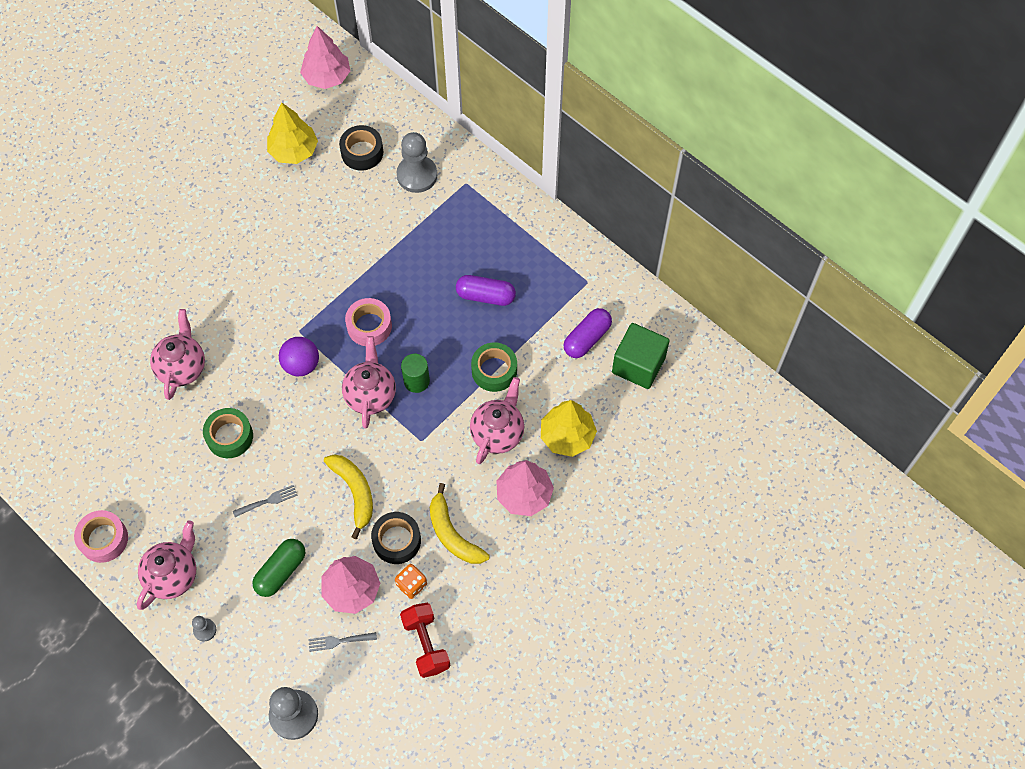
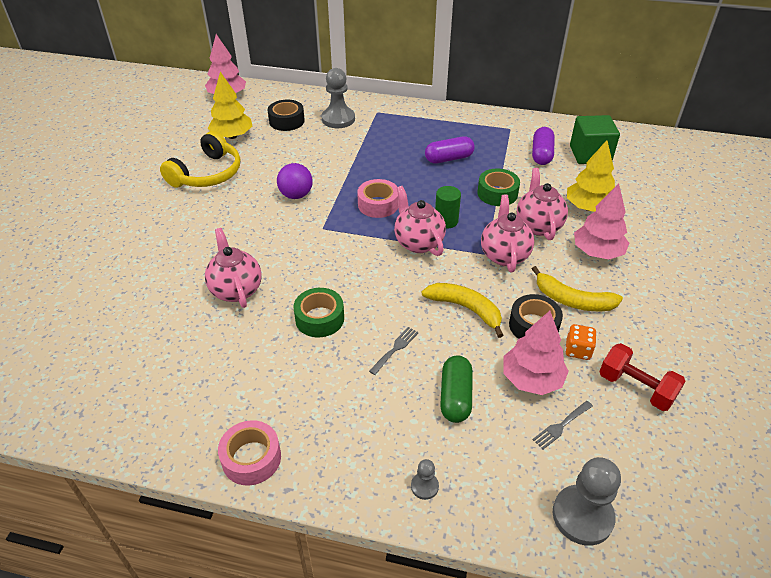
camera: 30 degrees left, 20 degrees down
(173, 575) = (351, 453): pink teapot -> pink teapot (504, 255)
(239, 199) = (207, 174): none -> yellow headphones
(301, 365) = (343, 247): purple ball -> purple ball (296, 195)

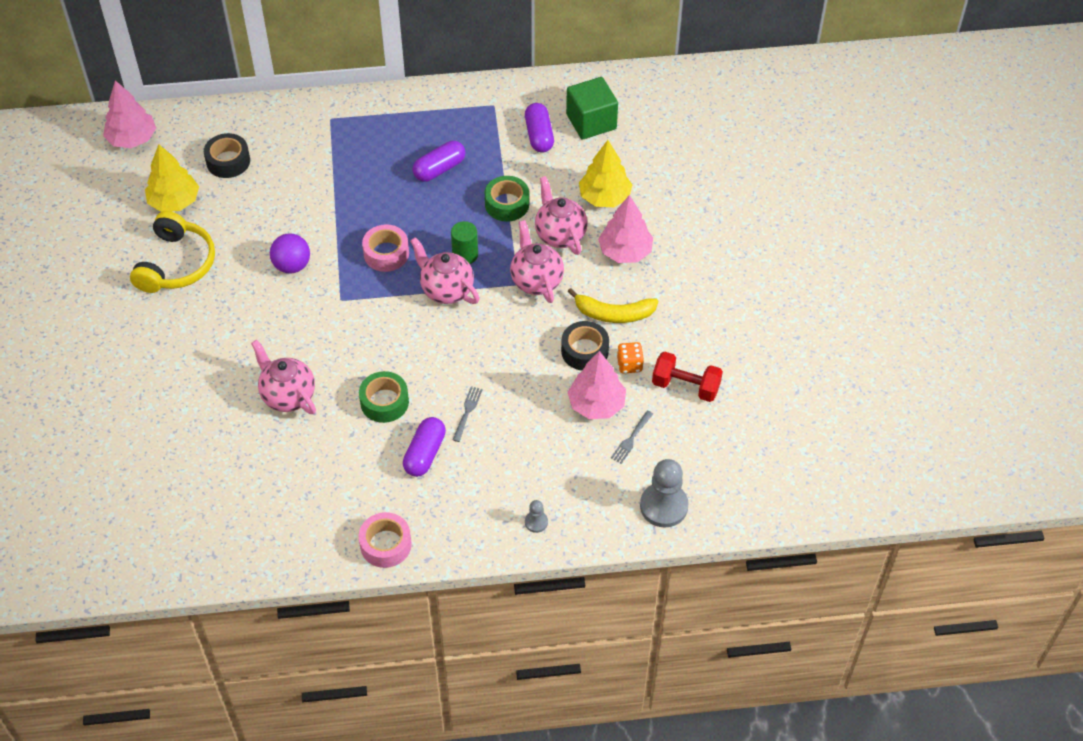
camera: 20 degrees left, 10 degrees up
(335, 376) = (425, 453): none -> purple capsule
(338, 119) = (289, 142): grey pawn -> none
(455, 397) = (536, 440): green capsule -> none
(466, 309) = (518, 351): yellow banana -> none

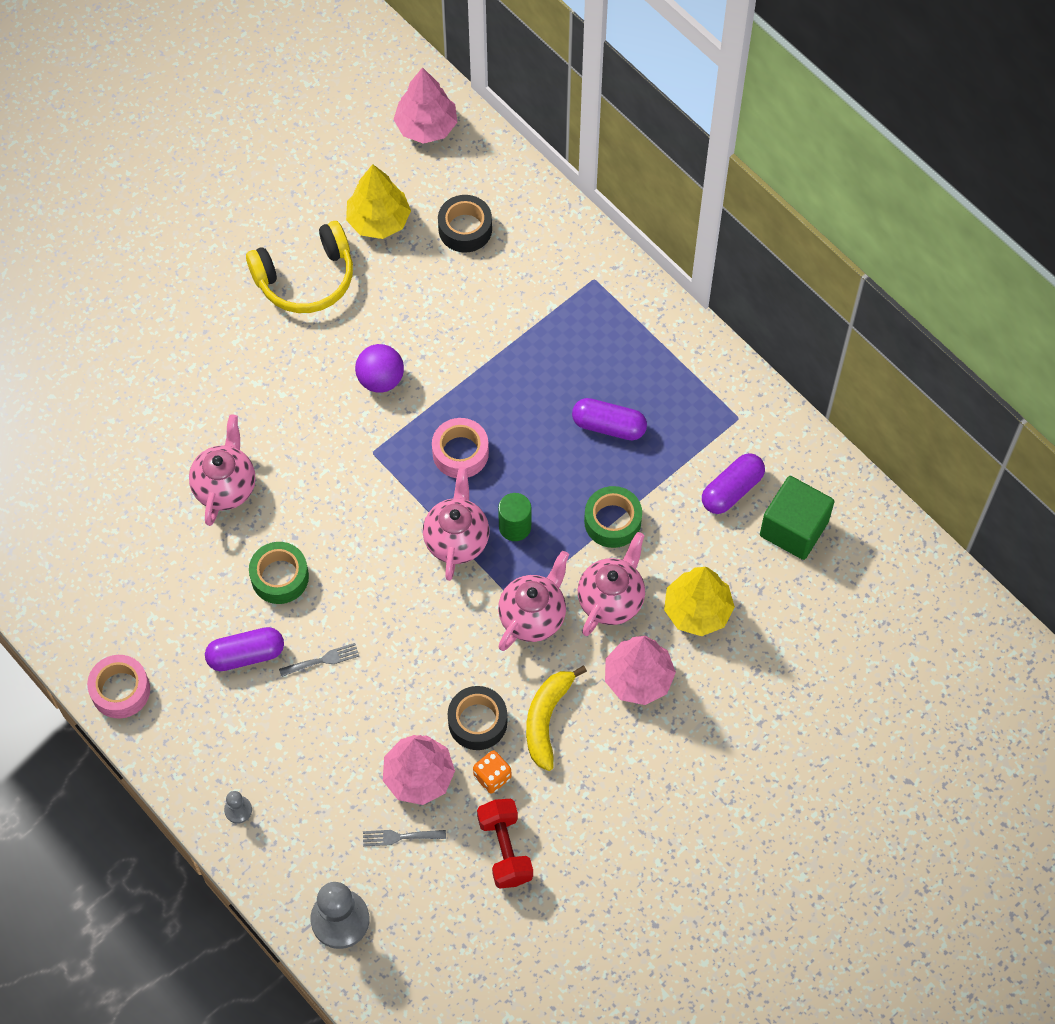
camera: 55 degrees right, 10 degrees up
(613, 314) = (546, 719): yellow banana -> yellow banana turned 45 degrees clockwise

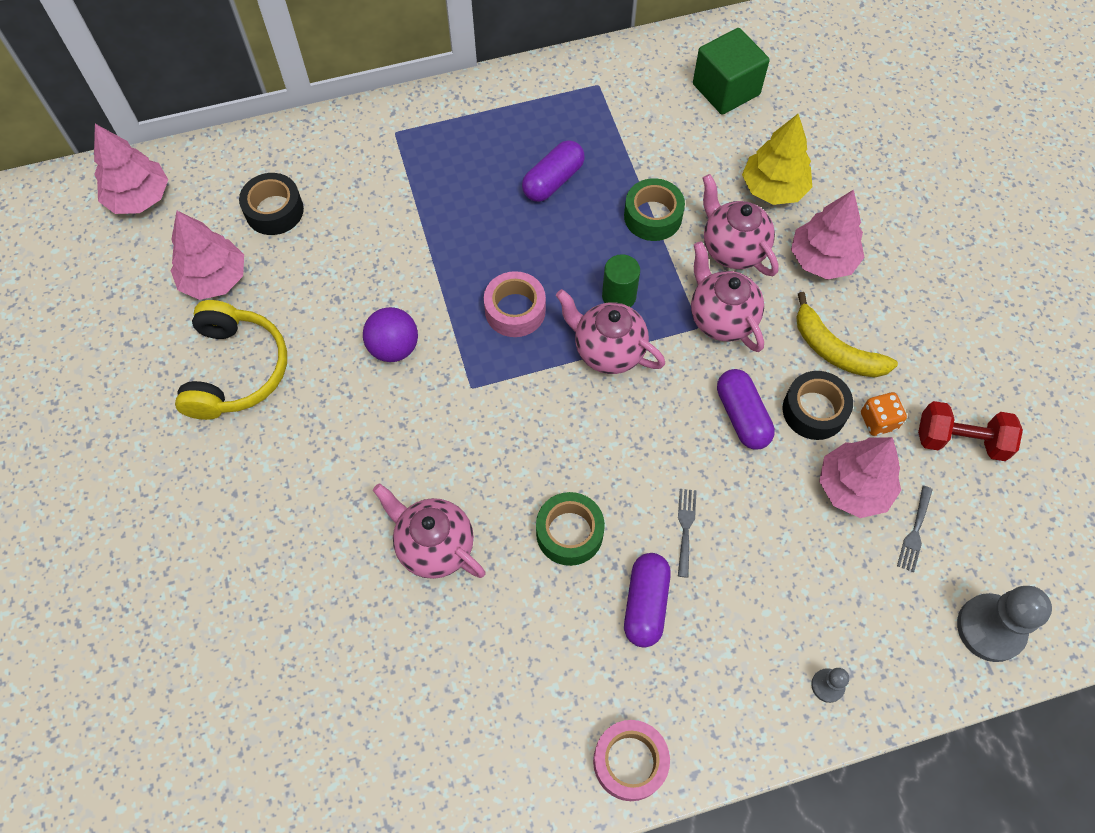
camera: 65 degrees left, 0 degrees up
(378, 220) = (214, 279): yellow tree -> pink tree
(732, 490) = (666, 117): purple capsule -> purple capsule (742, 416)

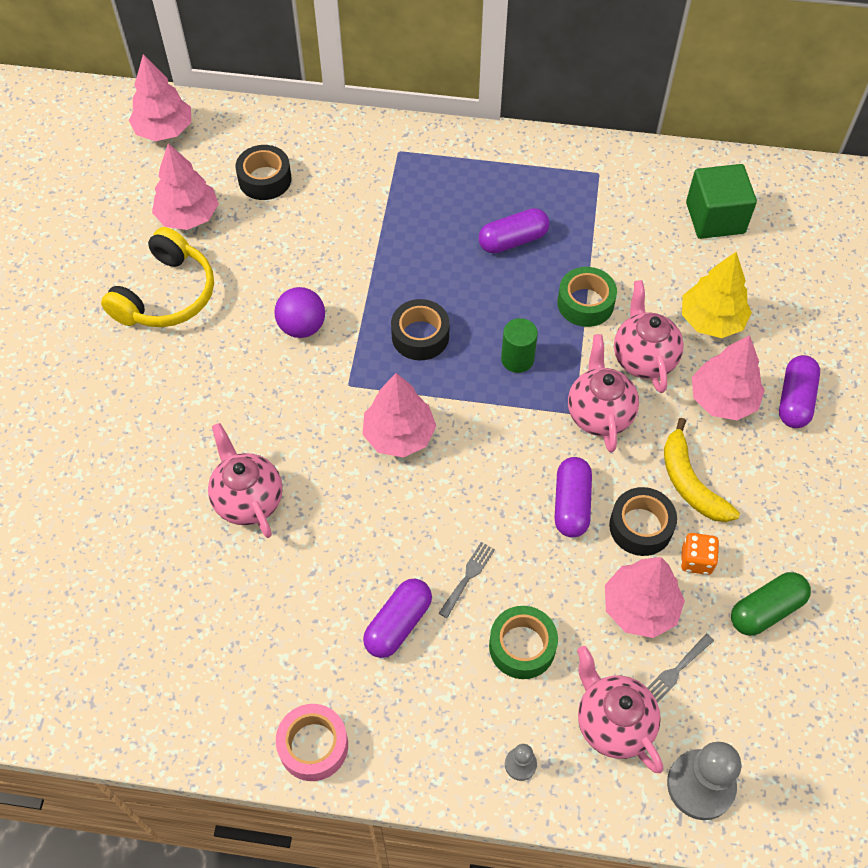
camera: 25 degrees right, 5 degrees down
(515, 310) = (420, 336): pink tape -> black tape
(547, 417) = (399, 435): none -> pink tree
(569, 533) = (365, 537): green tape -> green tape (522, 646)
(608, 351) = (482, 401): pink teapot -> pink teapot (613, 723)
(883, 234) = (795, 400): none -> purple capsule
(960, 440) = (766, 610): red dumbbell -> green capsule

